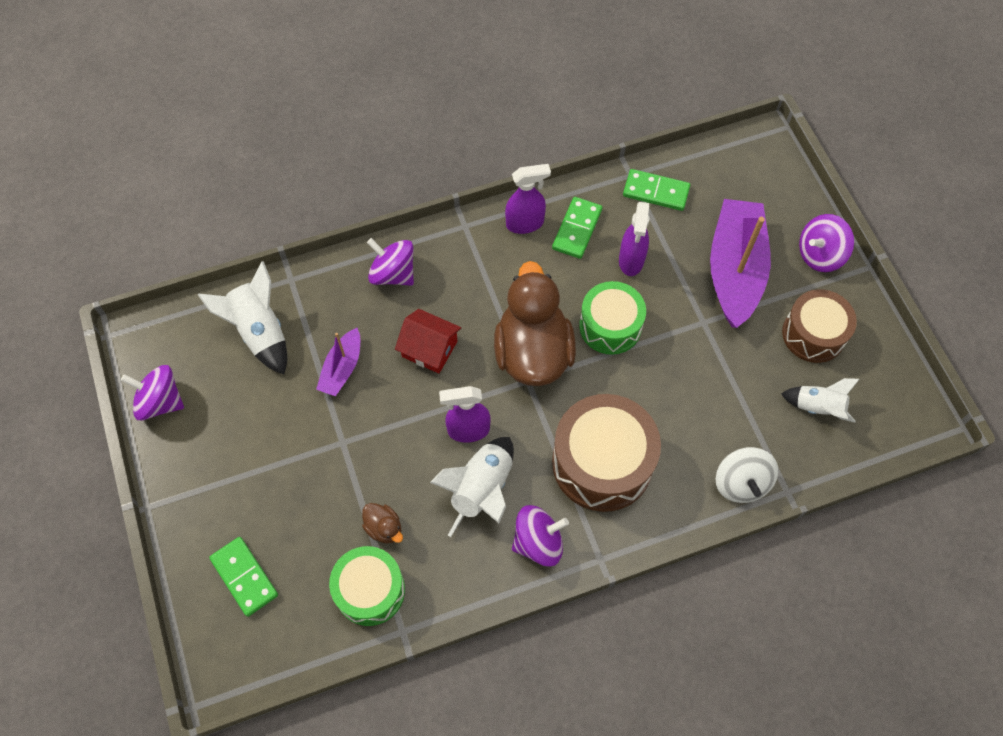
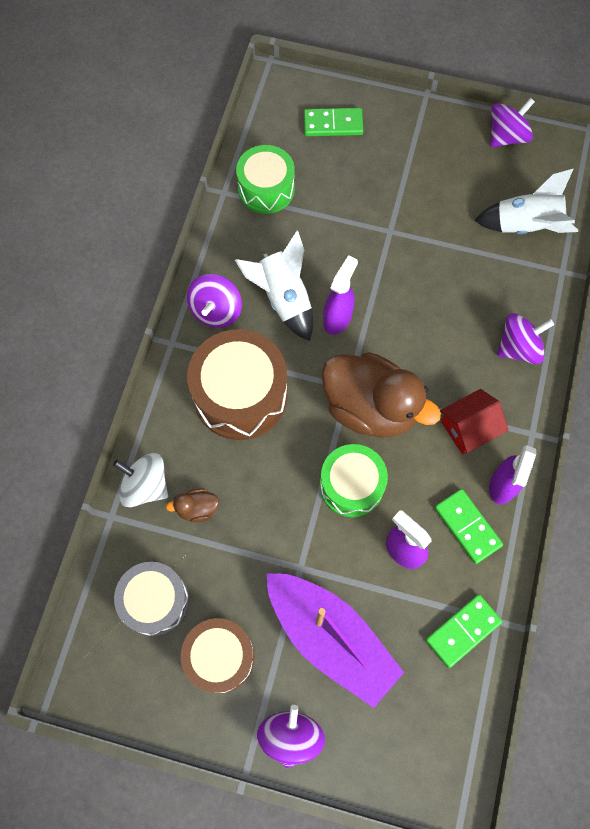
camera: 125 degrees right, 5 degrees up
(342, 368) = (453, 263): purple boat -> none
(384, 528) = (303, 221): brown duck -> brown duck (197, 509)
(429, 349) = (428, 333): red house -> red house (469, 428)
(818, 407) = (155, 601): white rocket -> grey drum

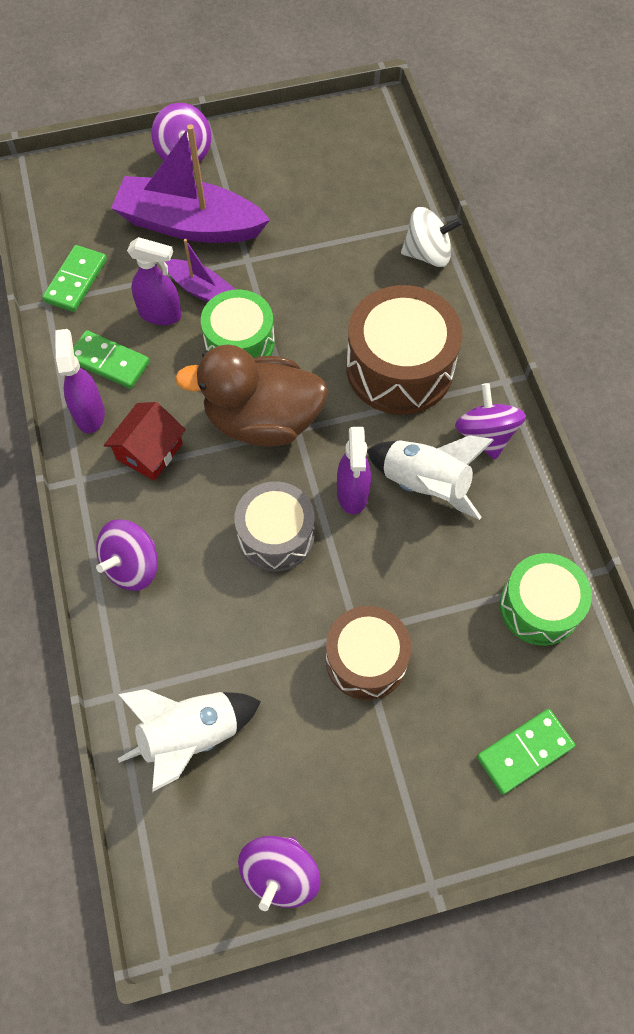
camera: 150 degrees right, 5 degrees down
(155, 601) = (353, 183): grey drum -> grey drum (276, 535)
(197, 509) = (368, 259): brown duck -> none
(220, 657) = (273, 173): brown drum -> brown drum (366, 659)
(357, 558) = (200, 289): none -> purple boat

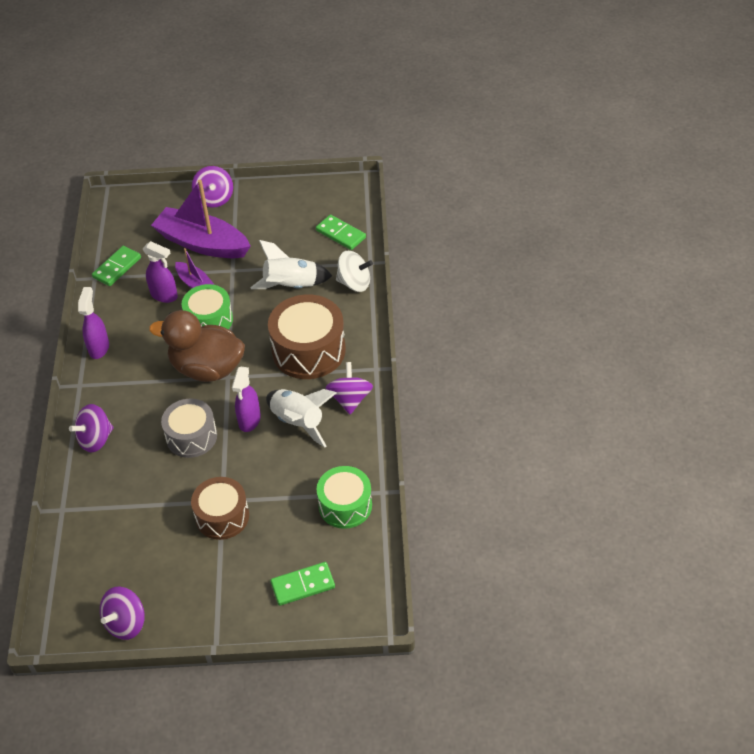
camera: 15 degrees right, 15 degrees down
(109, 361) = (122, 319): green domino -> green domino (341, 234)
(149, 451) = (129, 375): red house -> none
(191, 736) = (98, 540): white rocket -> white rocket (291, 286)

